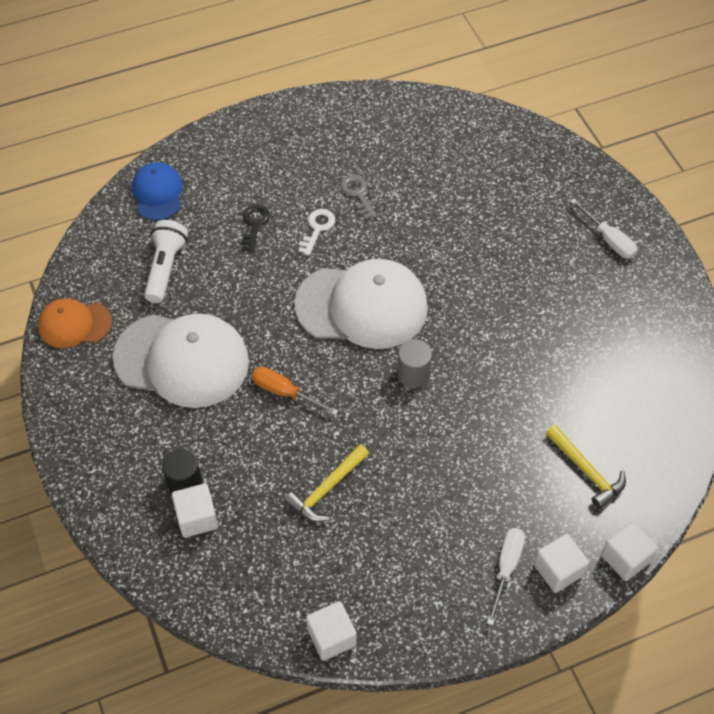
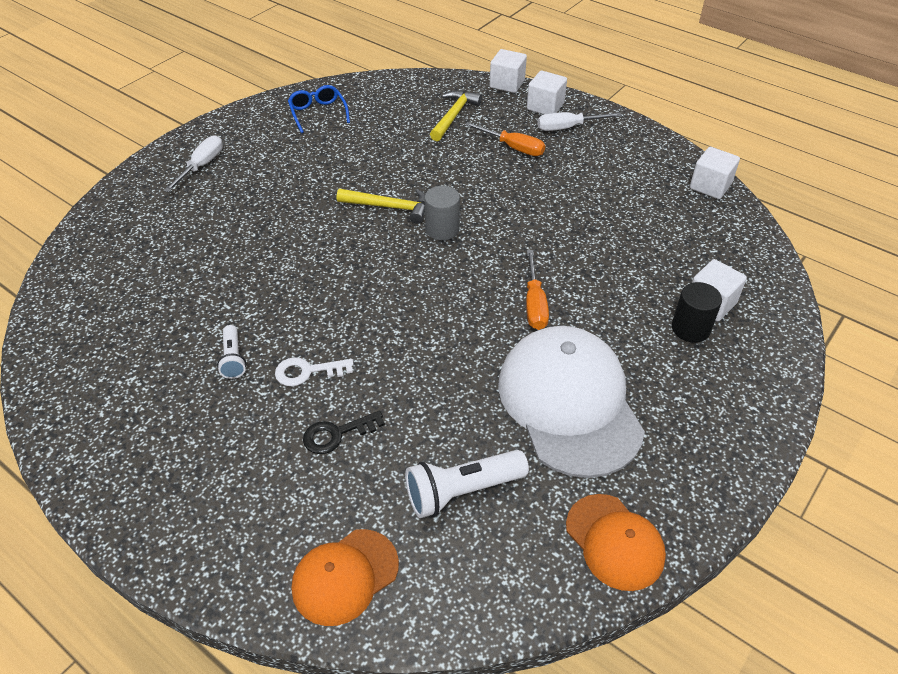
camera: 120 degrees left, 10 degrees down
(158, 193) = (345, 576): blue cap -> orange cap
(326, 489) = (601, 236): yellow hammer -> yellow hammer (389, 207)
(357, 194) = (233, 359): grey key -> white flashlight
(362, 306) = (391, 292): white cap -> none
(499, 495) = (513, 147): none -> orange screwdriver
(654, 355) = (318, 113): none -> blue glasses

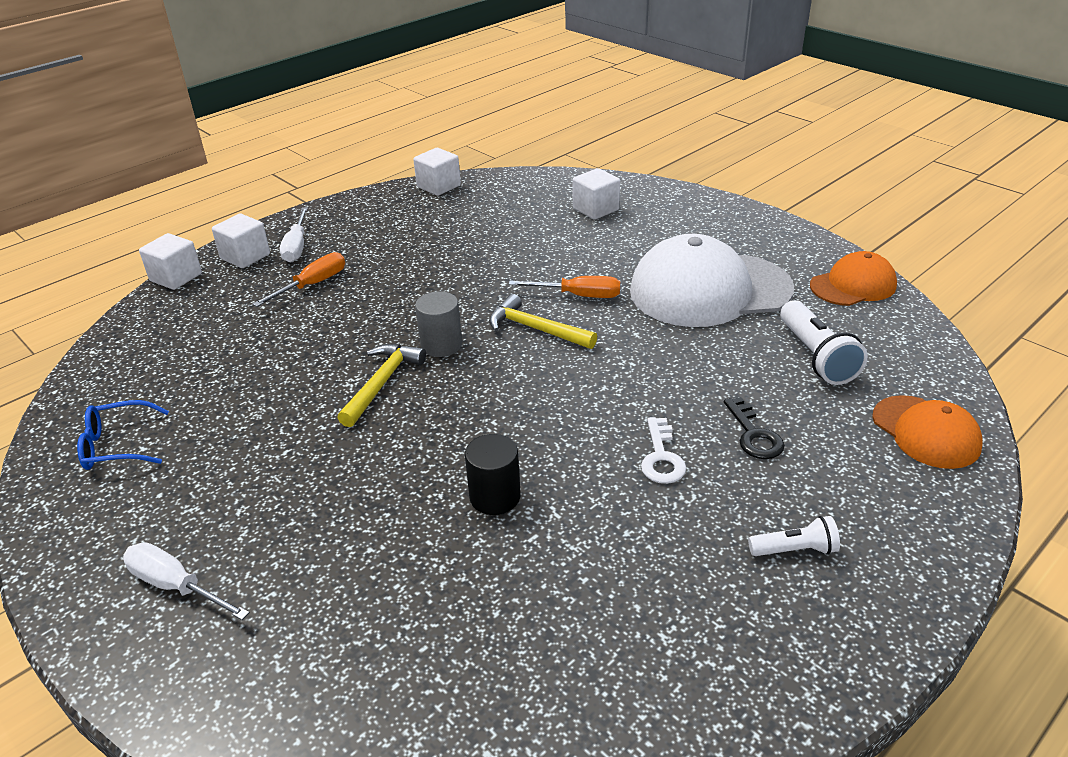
camera: 80 degrees left, 10 degrees down
(233, 359) = (635, 525): white flashlight -> white flashlight (795, 550)
(454, 116) = (217, 322): yellow hammer -> yellow hammer (535, 329)
(690, 328) = (624, 222): black cylinder -> black cylinder (495, 497)

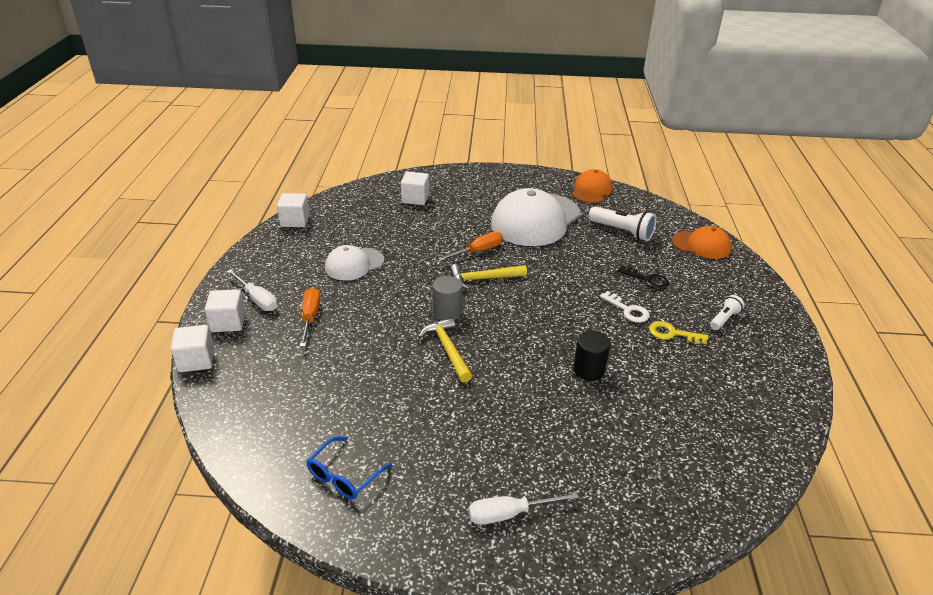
camera: 45 degrees left, 0 degrees up
(428, 252) = (354, 264): none -> white cap
(678, 521) = (672, 333): none -> yellow key

